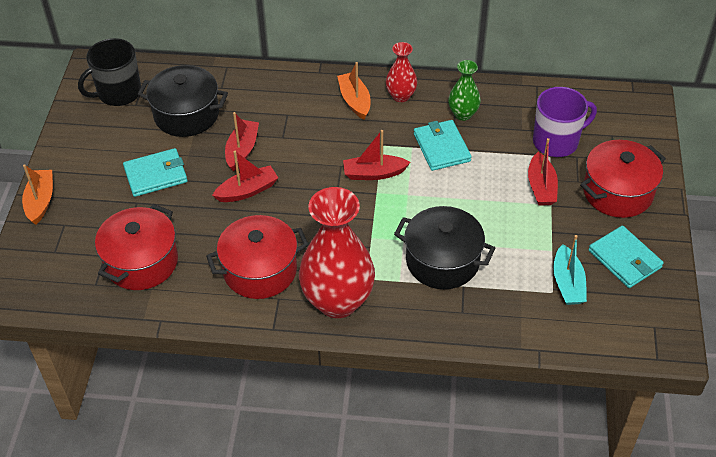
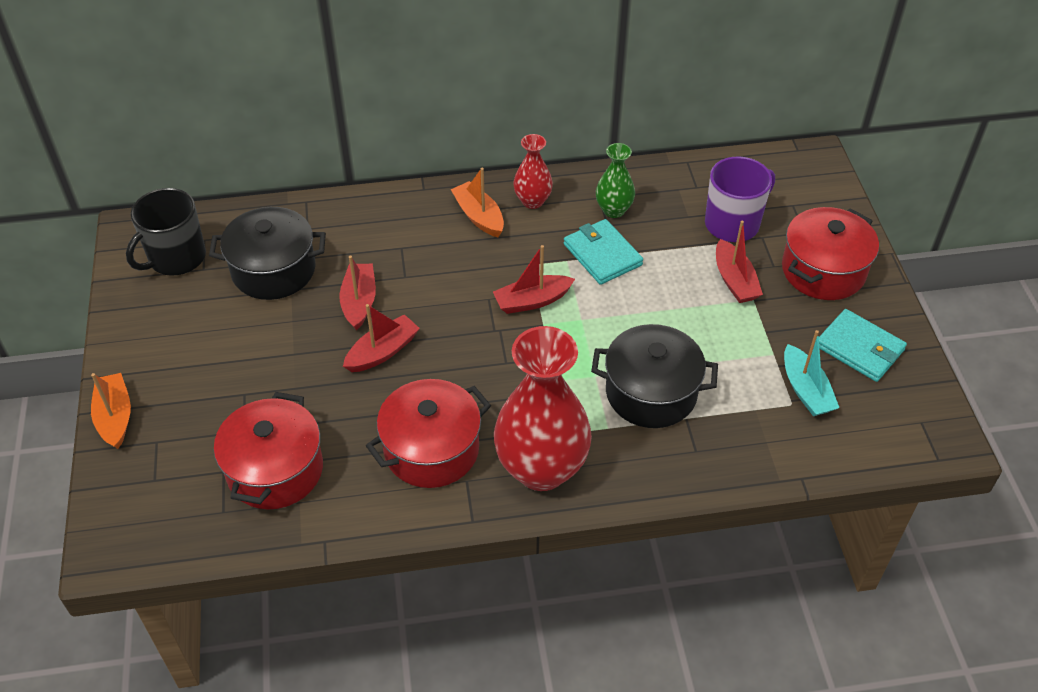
camera: 15 degrees left, 0 degrees up
(156, 175) = (258, 354): turquoise wallet -> none

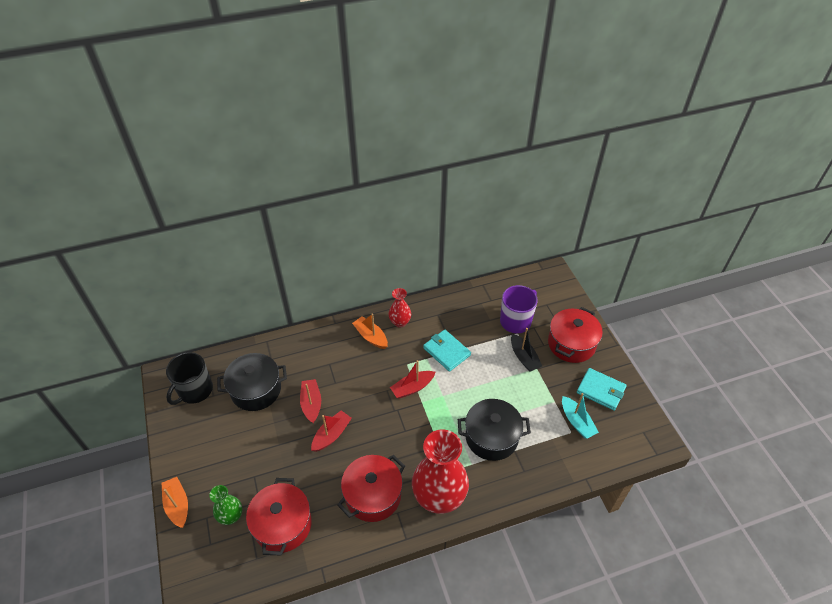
camera: 10 degrees left, 0 degrees up
(613, 210) = (447, 322): green vase -> green vase (231, 516)
(734, 280) = (524, 357): red boat -> black boat

